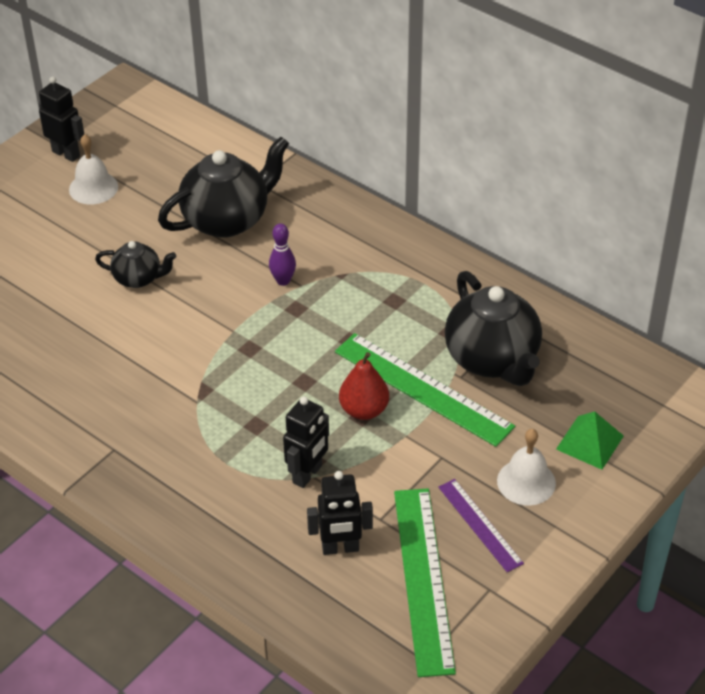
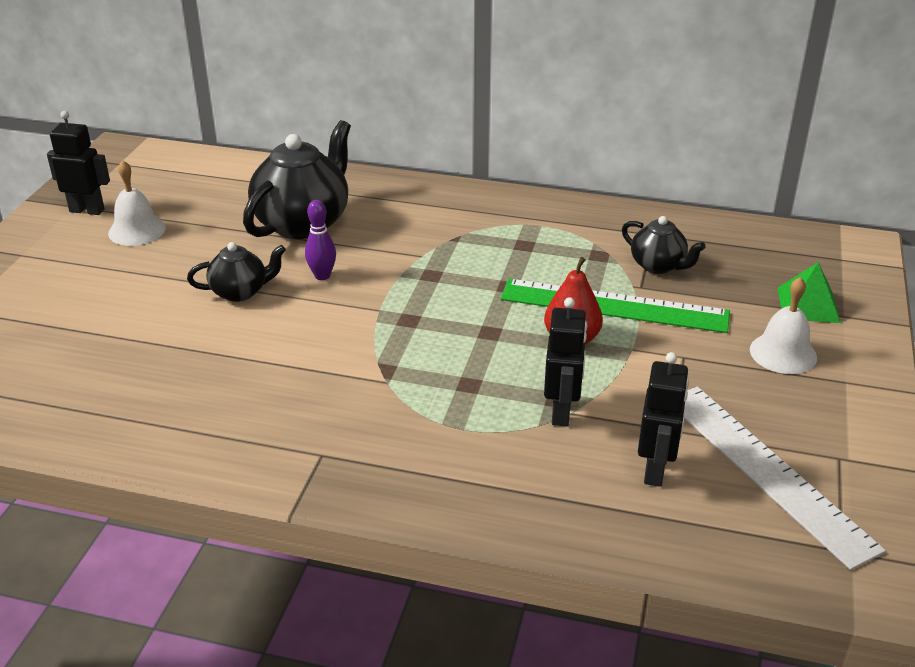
camera: 25 degrees left, 10 degrees down
(283, 281) = (400, 256): purple bowling pin -> purple bowling pin (322, 276)
(340, 548) = (655, 470): black robot -> black robot turned 45 degrees counterclockwise
(424, 579) = (767, 470): green ruler -> white ruler
(480, 524) = (775, 403): purple ruler -> none
(492, 359) = (658, 266): black teapot -> black teapot, size x0.54

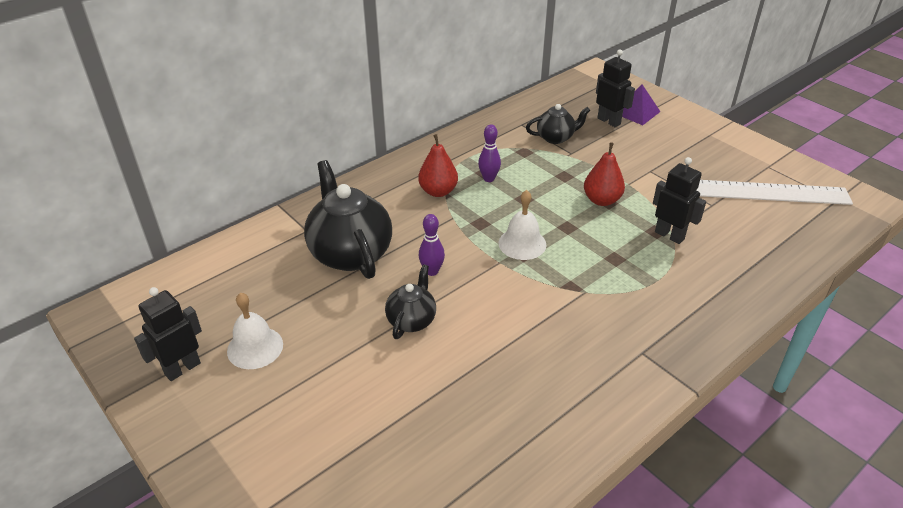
camera: 55 degrees left, 5 degrees up
(455, 231) = (438, 191): none -> red pear
(516, 251) = (489, 179): none -> purple bowling pin
(614, 305) = (581, 170): green ruler -> none
(655, 470) = (743, 227): black robot -> black robot (609, 121)
(783, 353) = (672, 140): white bell -> white bell (522, 243)
(808, 305) = (636, 112): green pyramid -> purple pyramid

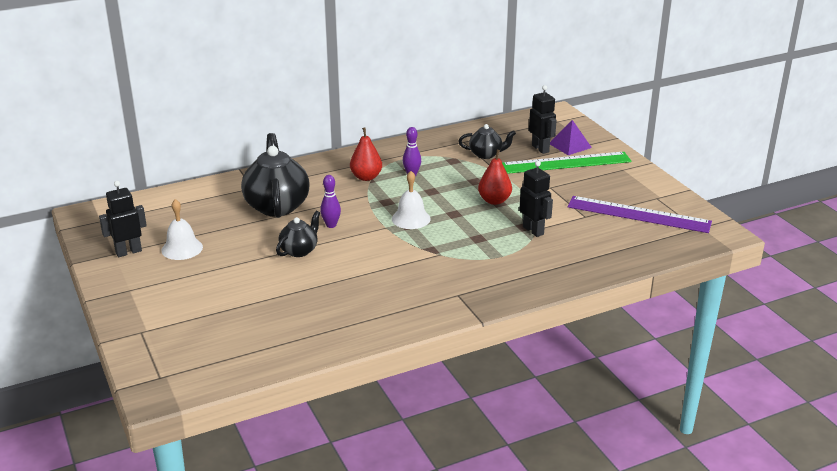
camera: 15 degrees right, 10 degrees down
(647, 135) = (566, 163): none -> green ruler
(765, 192) = (638, 214): white ruler -> purple ruler

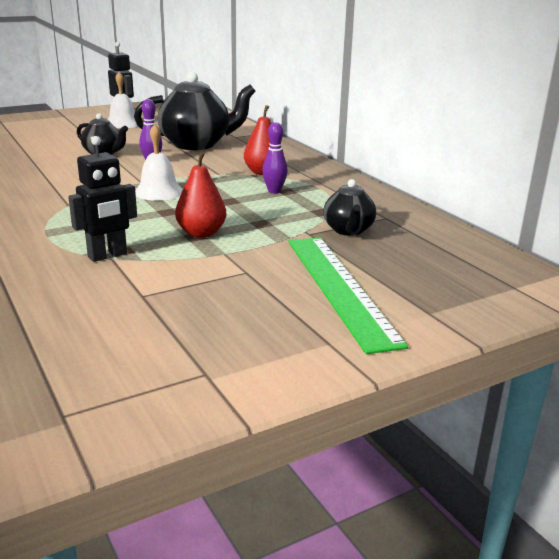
camera: 85 degrees right, 5 degrees down
(540, 149) = (387, 268): black robot -> none
(570, 145) = (413, 294): purple pyramid -> none
(638, 214) = (139, 346): purple ruler -> none

